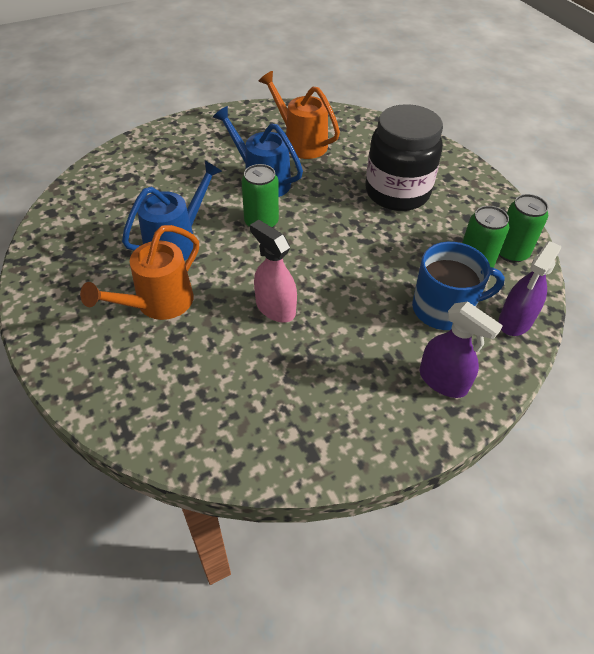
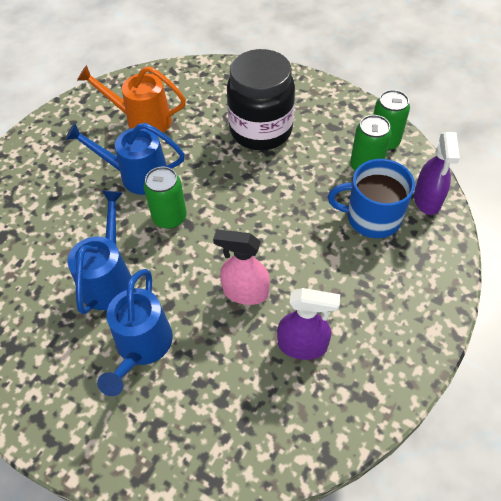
camera: 30 degrees left, 5 degrees up
(158, 304) = (142, 348): orange watering can -> blue watering can
(443, 308) = (372, 218): blue mug -> blue mug turned 135 degrees counterclockwise
(443, 381) = (415, 279): purple spray bottle -> purple spray bottle (302, 345)

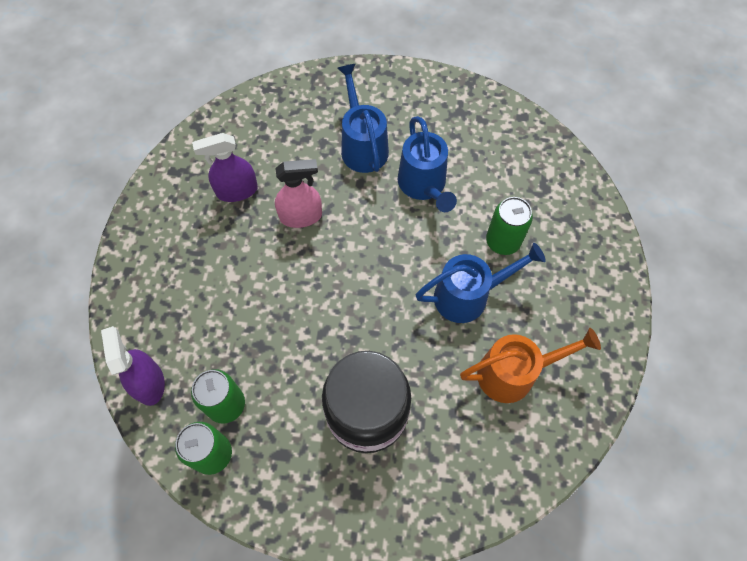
camera: 155 degrees right, 10 degrees up
(169, 217) = (406, 261): green can -> green can (502, 241)
(372, 218) = (205, 336): blue mug -> none

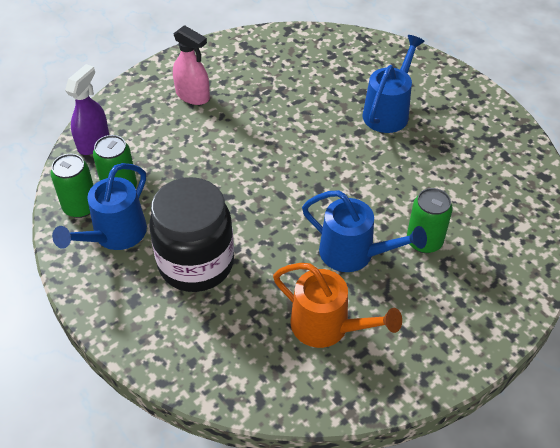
camera: 45 degrees right, 15 degrees down
(236, 191) = (270, 80): purple spray bottle -> none
(301, 216) = (294, 122): pink spray bottle -> pink spray bottle (193, 96)
(424, 186) = (404, 165): blue watering can -> blue watering can (114, 236)

